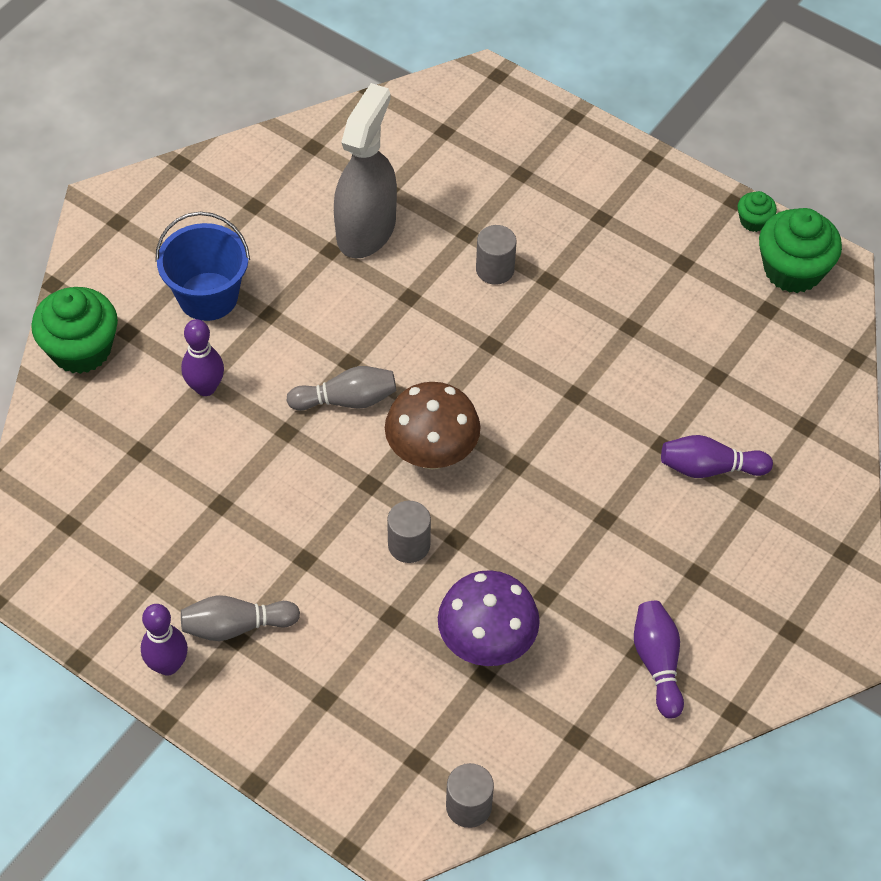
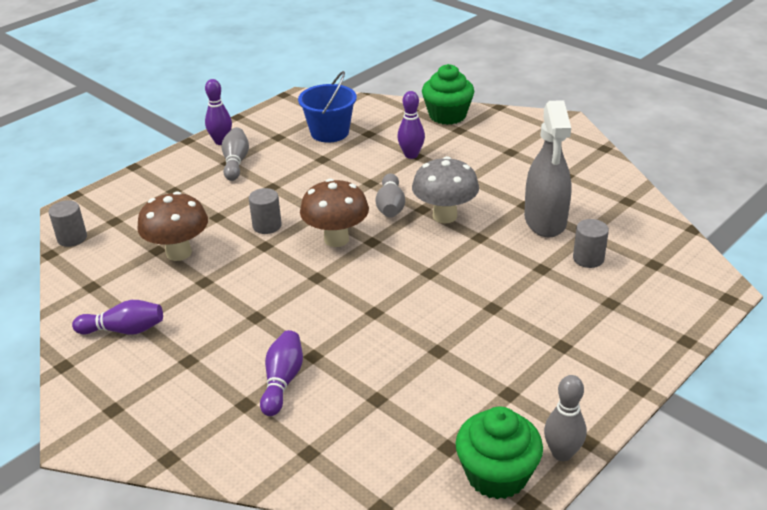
camera: 100 degrees right, 20 degrees down
(208, 296) = (485, 157): blue bucket -> blue bucket (329, 132)
(365, 336) = (445, 216): none -> grey mushroom
(366, 229) = (545, 221): grey spray bottle -> grey spray bottle turned 60 degrees clockwise
(486, 644) = (179, 253): purple mushroom -> brown mushroom
(495, 269) = (504, 280): grey cylinder -> grey cylinder (588, 258)
(753, 221) = (562, 453): green cupcake -> grey bowling pin

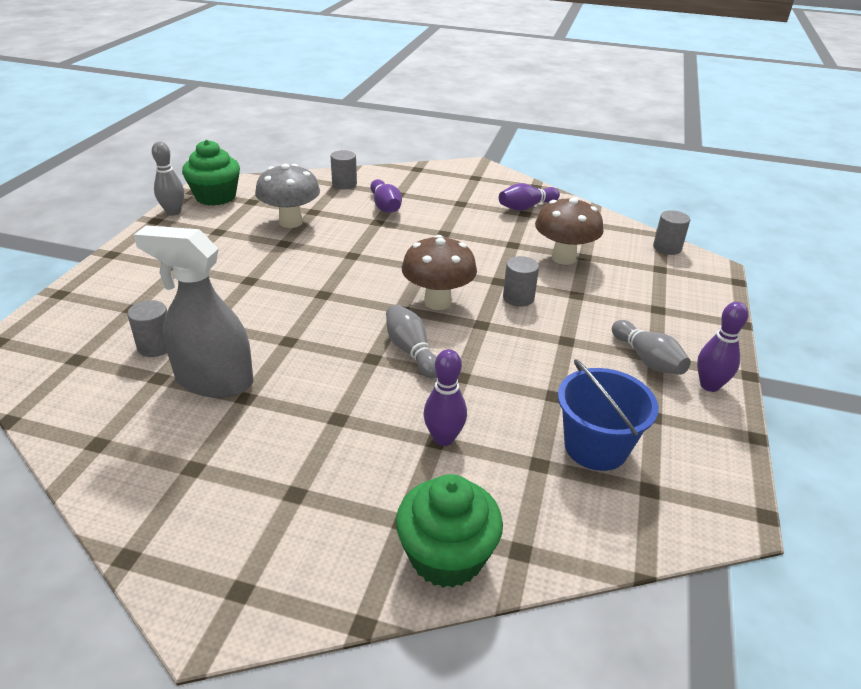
camera: 150 degrees right, 0 degrees up
(301, 449) = (344, 184): none -> grey cylinder
(445, 216) = (340, 355): grey mushroom -> grey mushroom (291, 222)
(545, 221) = (214, 380): grey spray bottle -> grey spray bottle turned 45 degrees counterclockwise

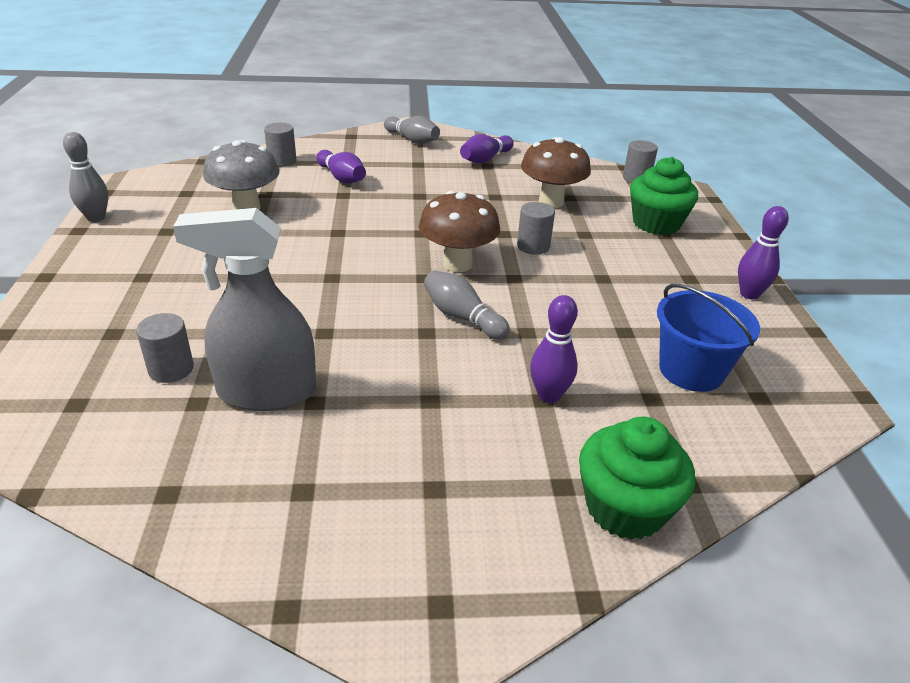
camera: 20 degrees left, 0 degrees up
(215, 197) = (139, 194): green cupcake -> green cupcake (656, 224)
(647, 359) = (684, 282): grey bowling pin -> grey bowling pin (412, 140)

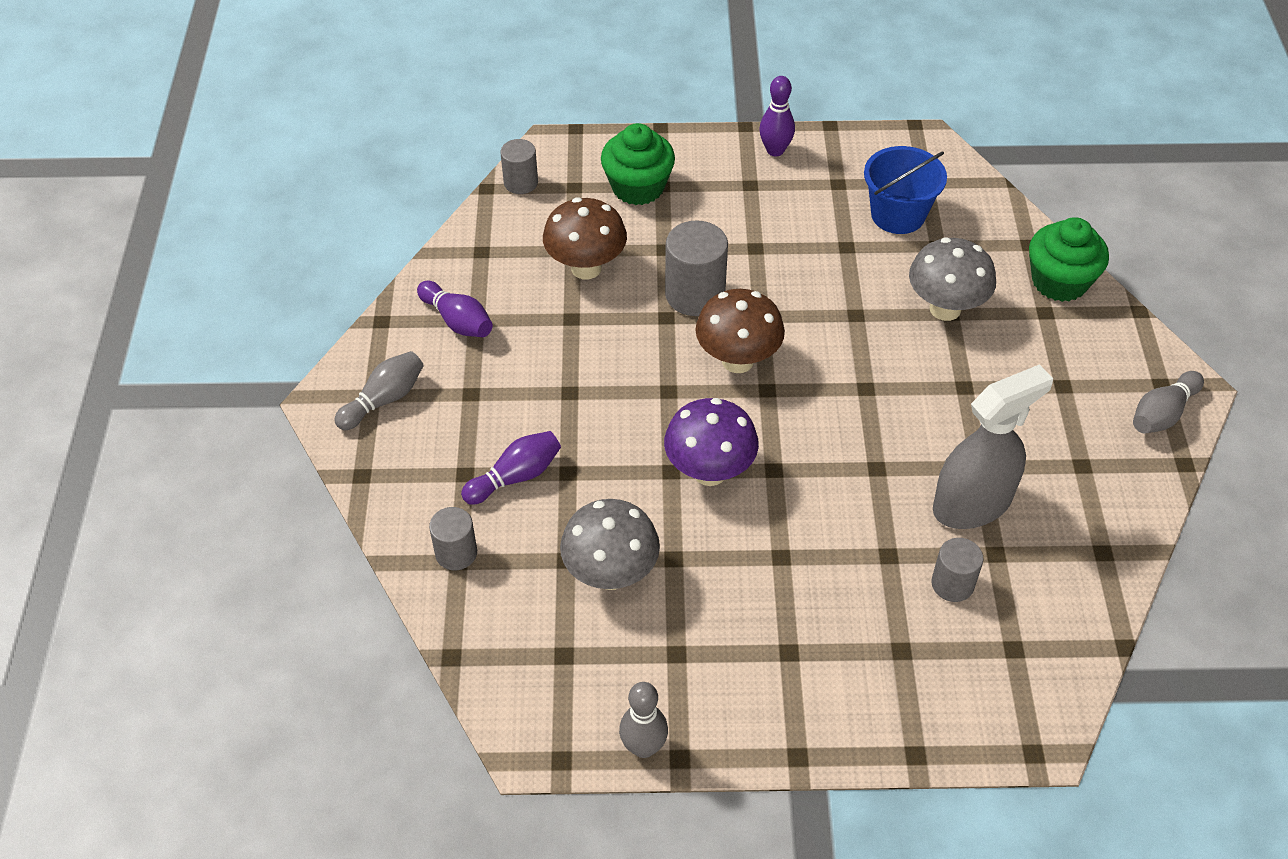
camera: 85 degrees left, 15 degrees up
(266, 392) = (972, 503): grey spray bottle -> grey spray bottle turned 120 degrees counterclockwise
(334, 248) = (709, 472): none -> purple mushroom
(462, 317) = (838, 360): grey bowling pin -> grey bowling pin (1162, 414)
(533, 246) = (695, 294): grey cylinder -> grey cylinder, size x1.63
(549, 395) = (945, 309): purple bowling pin -> grey mushroom

